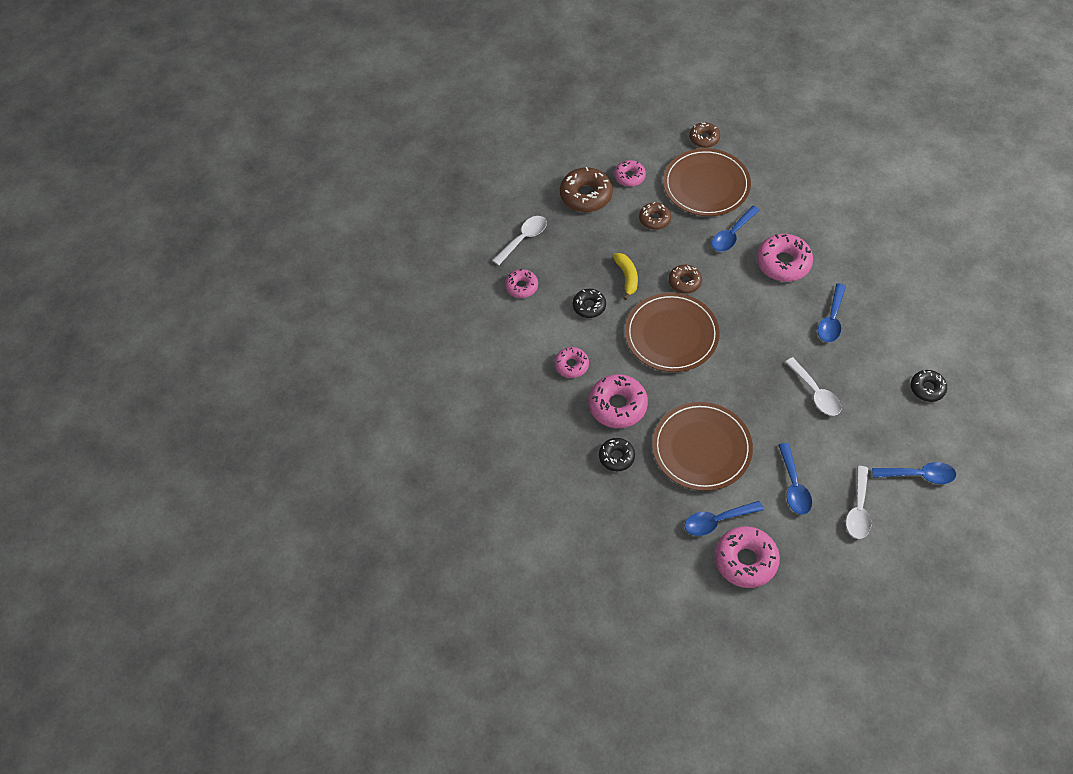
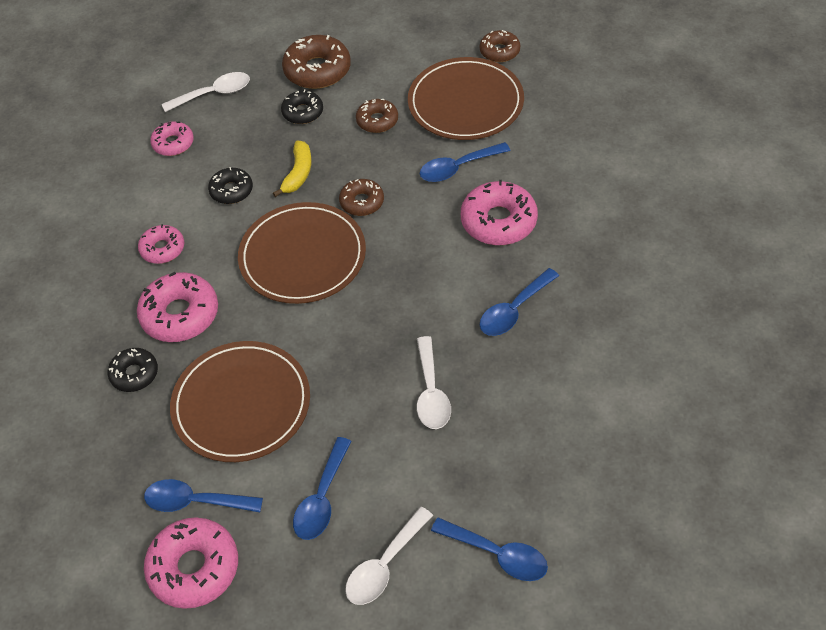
camera: 25 degrees right, 5 degrees down
(629, 176) = (382, 66): pink donut -> none
(927, 388) = (584, 444): black donut -> black donut (303, 112)

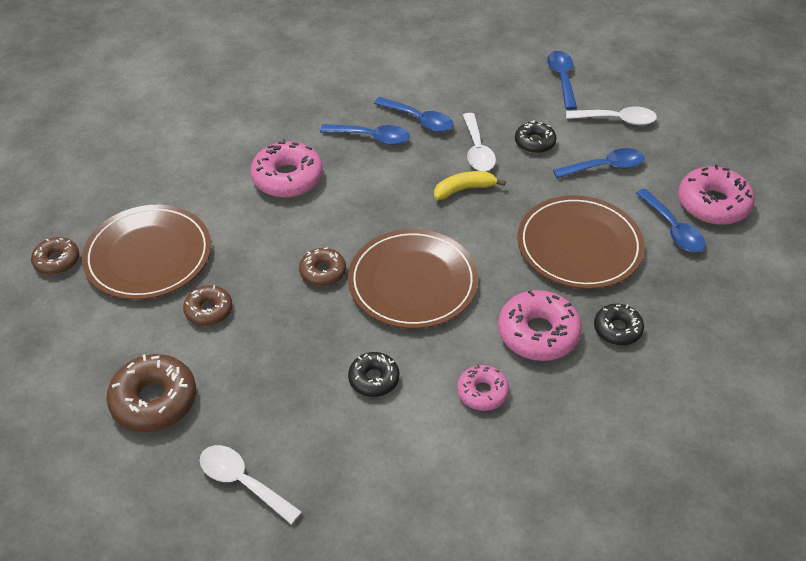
camera: 125 degrees left, 5 degrees down
(173, 143) = (343, 474): pink donut -> none
(298, 173) = (317, 337): yellow banana -> yellow banana (464, 189)
(303, 112) = (228, 378): black donut -> black donut (534, 142)
(431, 392) = (477, 150): white spoon -> white spoon turned 120 degrees clockwise
(458, 168) = (240, 226): blue spoon -> blue spoon (419, 120)

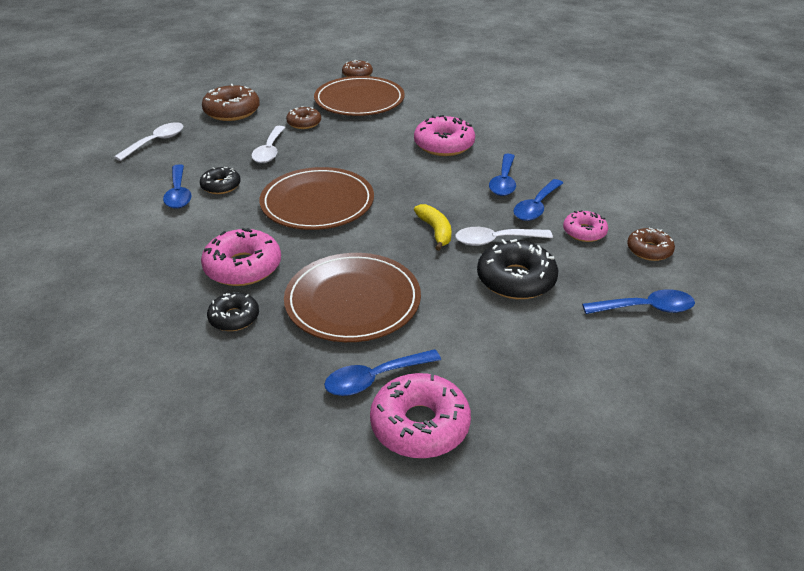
camera: 90 degrees right, 10 degrees down
(323, 272) = (335, 163): brown donut -> brown donut (649, 250)
(482, 392) = (189, 234): pink donut -> pink donut (584, 232)
(534, 142) = (516, 279): black donut -> black donut, size x1.67
(605, 167) = (481, 331): blue spoon -> blue spoon (178, 193)
(617, 120) = (575, 350): white spoon -> white spoon (269, 151)

